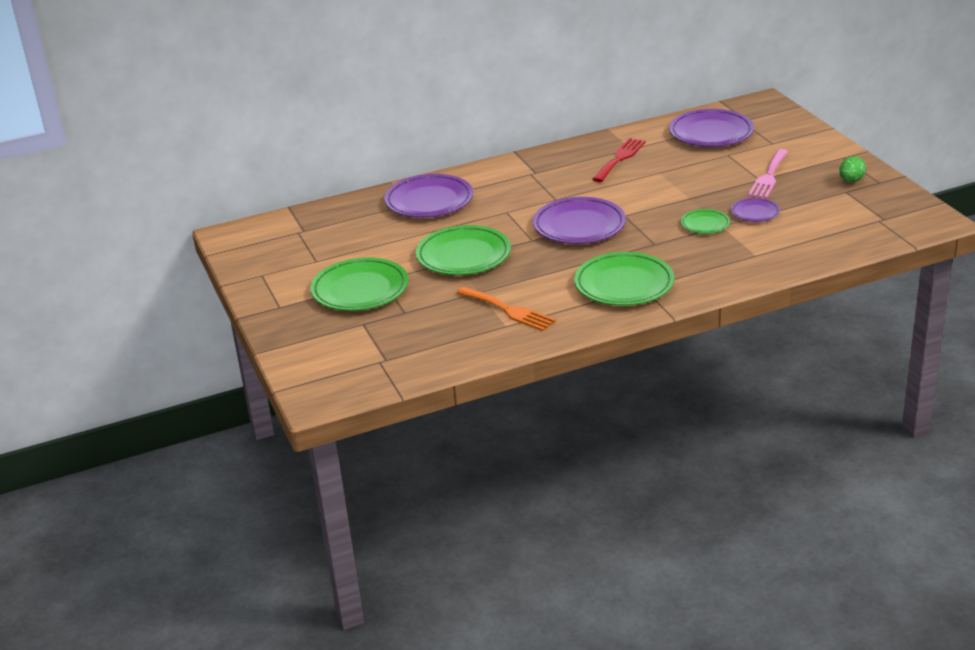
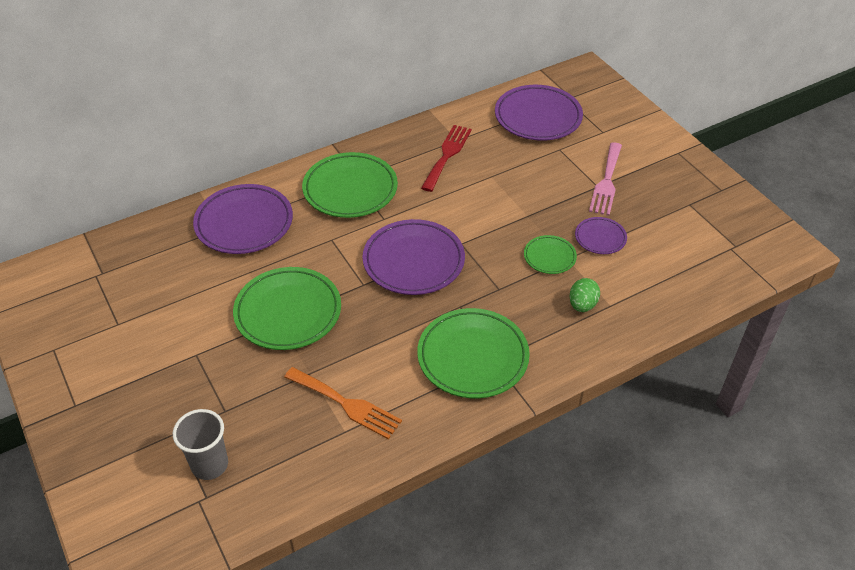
camera: 10 degrees left, 15 degrees up
(360, 290) = (171, 373): green plate -> green plate (350, 189)
(390, 342) = (210, 465): none -> grey cup
(851, 181) = (692, 188): green egg -> green egg (582, 305)

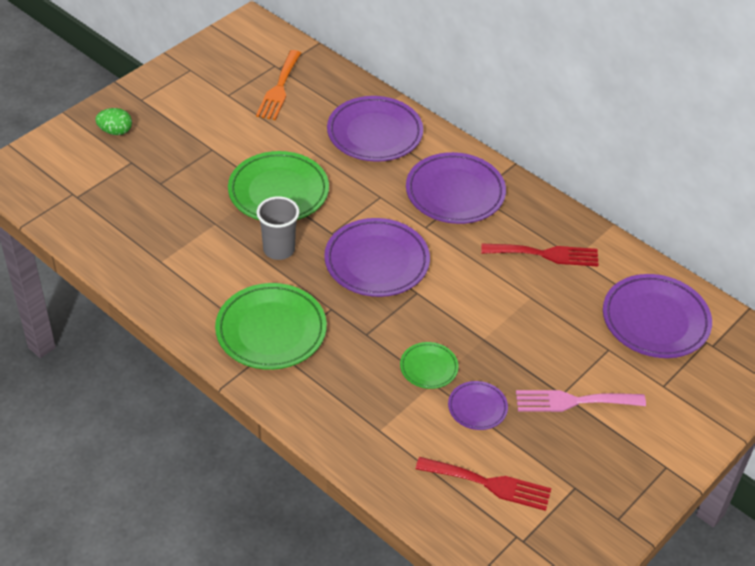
camera: 70 degrees right, 0 degrees up
(210, 465) = (106, 190): grey cup -> grey cup (279, 249)
(346, 404) = (189, 255): orange fork -> orange fork (279, 88)
(350, 189) = (455, 193): green plate -> purple plate
(582, 305) = (370, 406): green egg -> green egg (115, 131)
(679, 251) = (489, 484): none -> red fork

